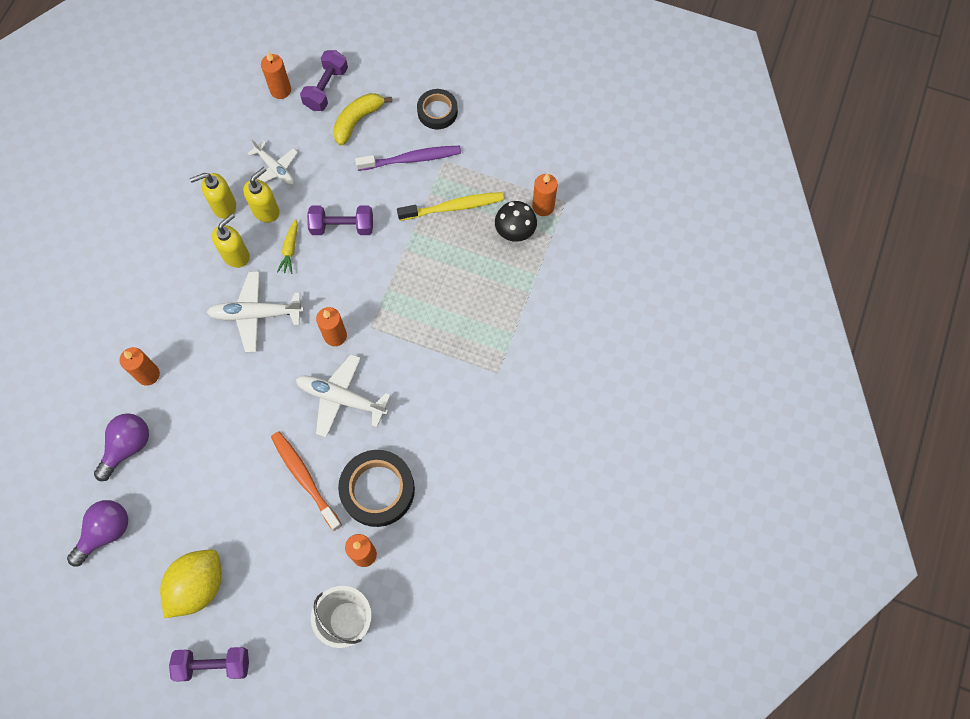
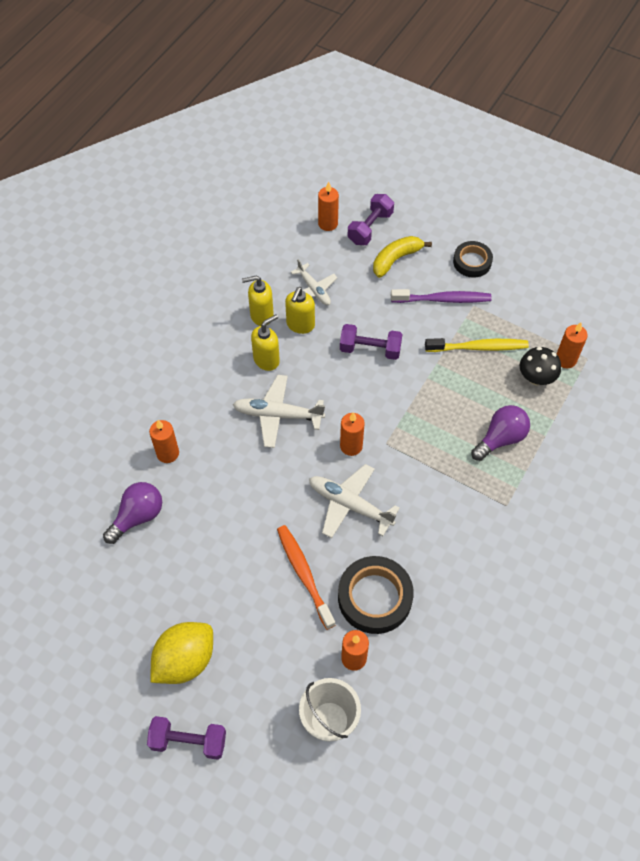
camera: 10 degrees right, 10 degrees down
(106, 532) = (103, 593): purple light bulb -> purple light bulb (500, 438)
(266, 211) = (300, 325): yellow soap dispenser -> yellow soap dispenser turned 150 degrees clockwise
(290, 249) = (318, 362): yellow carrot -> none

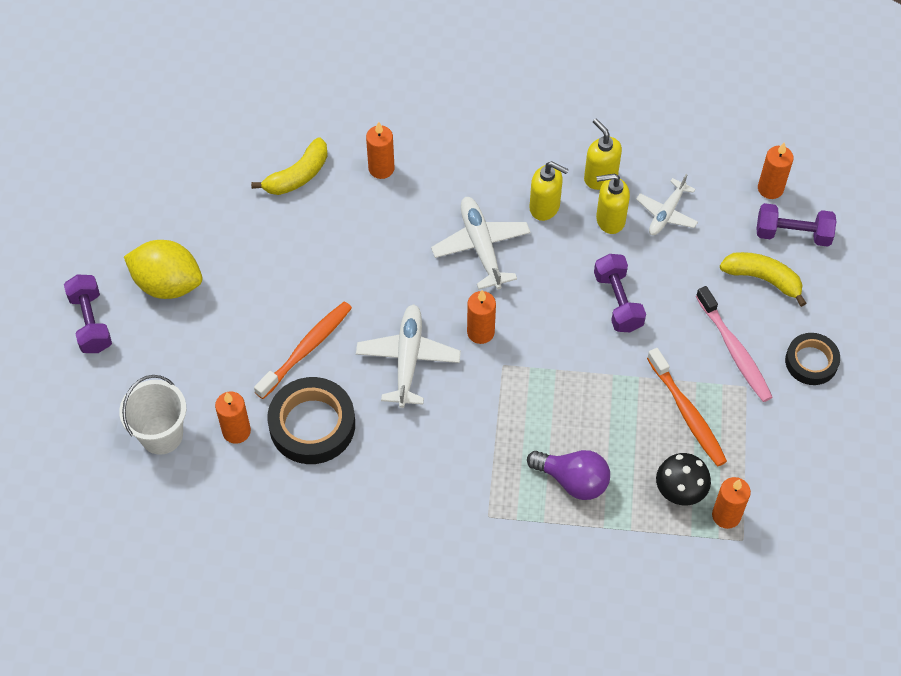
camera: 65 degrees right, 0 degrees up
(138, 516) = (298, 175): purple light bulb -> yellow banana
(443, 299) = (734, 350): purple toothbrush -> pink toothbrush
(478, 347) = (687, 413): yellow toothbrush -> orange toothbrush

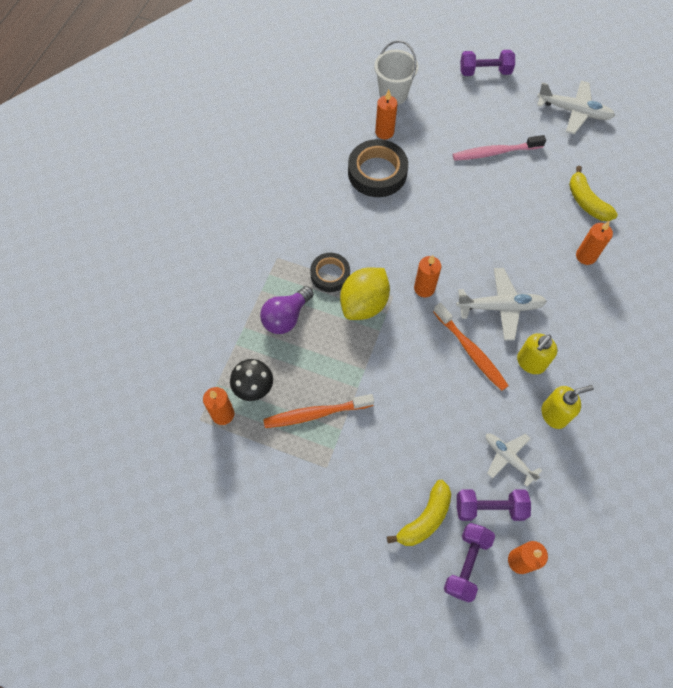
camera: 105 degrees right, 5 degrees up
(168, 284) = (506, 114): yellow lemon -> yellow lemon (364, 304)
(306, 349) = (436, 180): orange toothbrush -> orange toothbrush (471, 351)
(408, 360) = (412, 237): white plane -> white plane (573, 111)
(610, 220) = (509, 409): yellow soap dispenser -> none
(618, 301) = (429, 392): purple dumbbell -> purple dumbbell (489, 508)
(734, 350) = (361, 469): pink toothbrush -> pink toothbrush (495, 152)
(811, 361) = (334, 531): black tape -> black tape (330, 274)

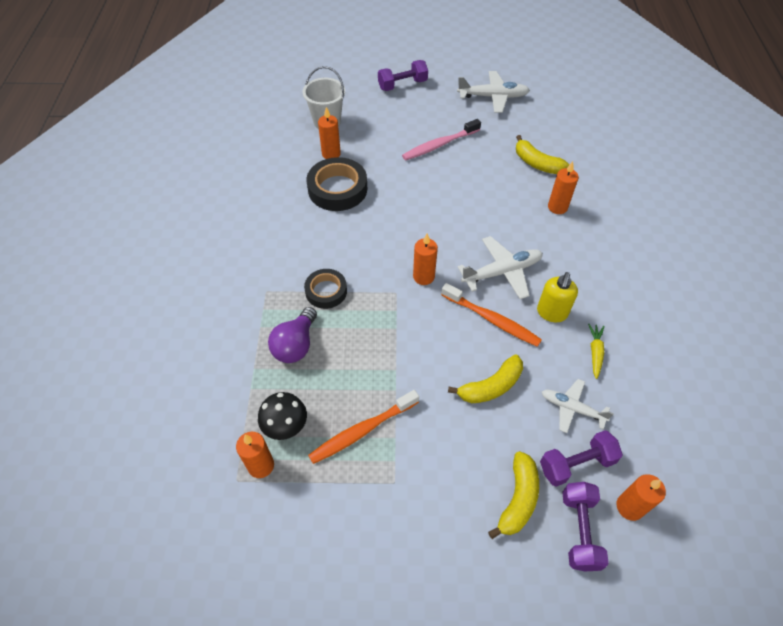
camera: 20 degrees left, 10 degrees down
(364, 304) = (371, 308): yellow lemon -> none
(443, 413) = (491, 386): none -> yellow banana
(554, 414) = (595, 352): yellow soap dispenser -> yellow carrot

